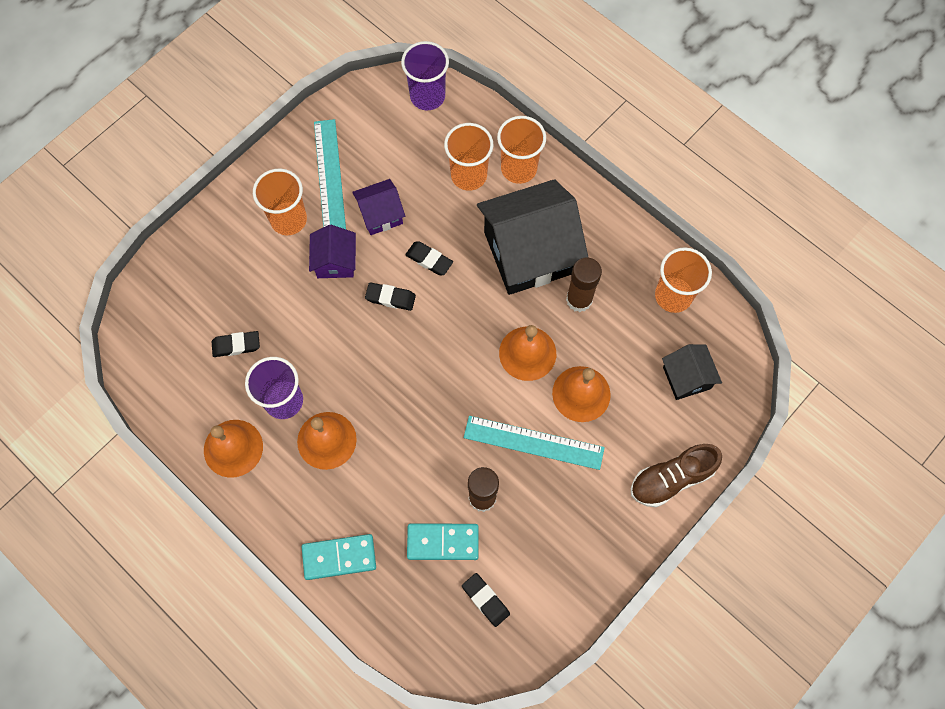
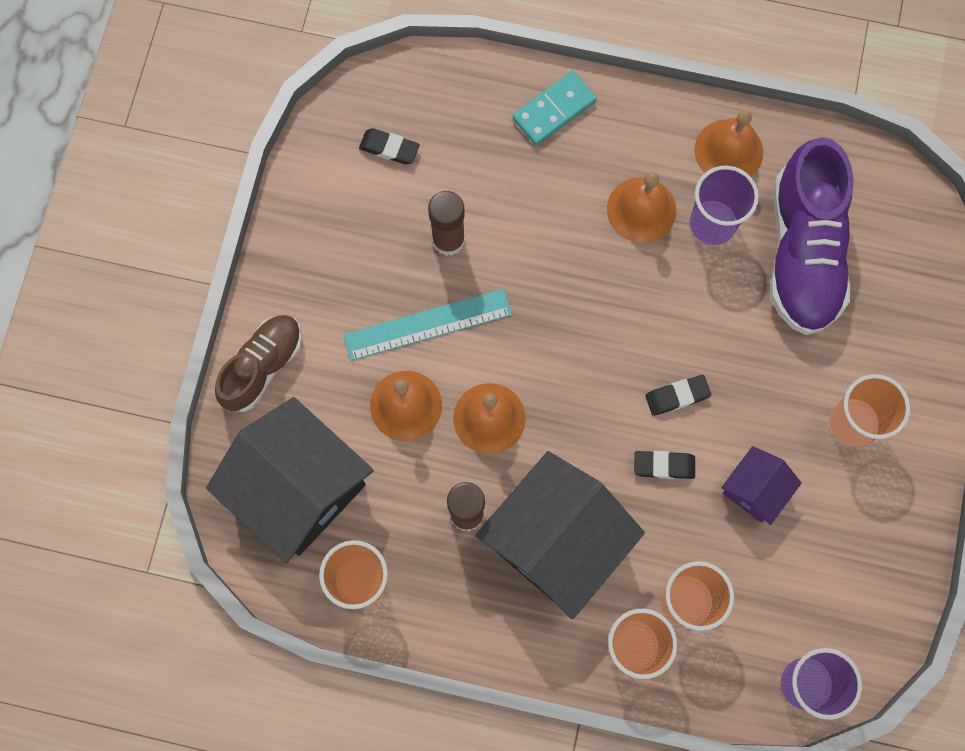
camera: 150 degrees right, 5 degrees up
(236, 345) = (803, 252): black eraser -> purple shoe
(330, 176) = (846, 505): turquoise ruler -> none
(335, 261) = (766, 403): purple house -> none
(443, 542) = (462, 178): turquoise domino -> none
(686, 378) = (299, 489): black house -> black house, size x2.03

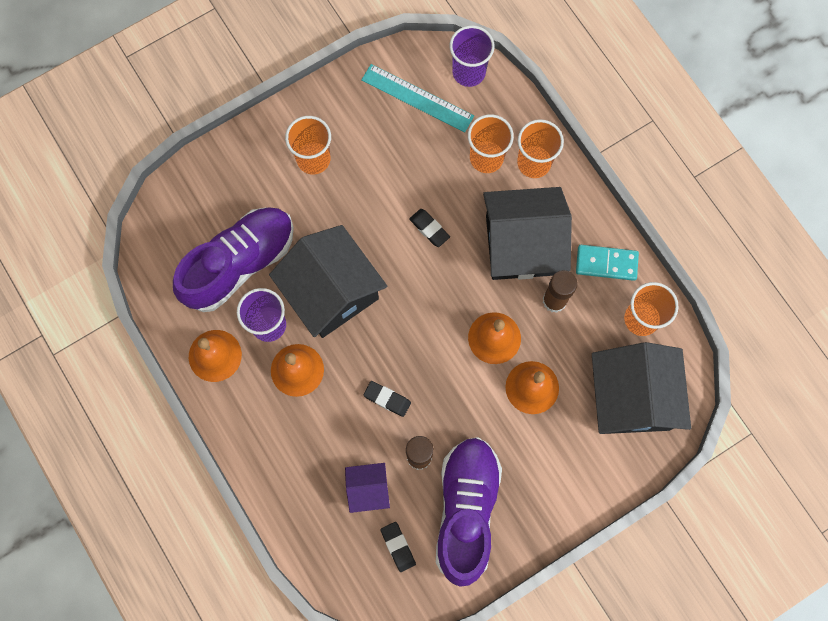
camera: 135 degrees left, 0 degrees up
(263, 366) = (590, 485): brown shoe -> none
(358, 235) = (466, 510): none -> purple shoe
(427, 324) = (477, 420): turquoise ruler -> turquoise ruler (417, 98)
(554, 110) = (282, 475): turquoise domino -> turquoise domino (606, 263)
(677, 396) = (385, 255): black eraser -> black eraser (387, 399)
(689, 310) = (331, 292): none -> black house
(754, 490) = (397, 175): purple house -> purple house (368, 489)

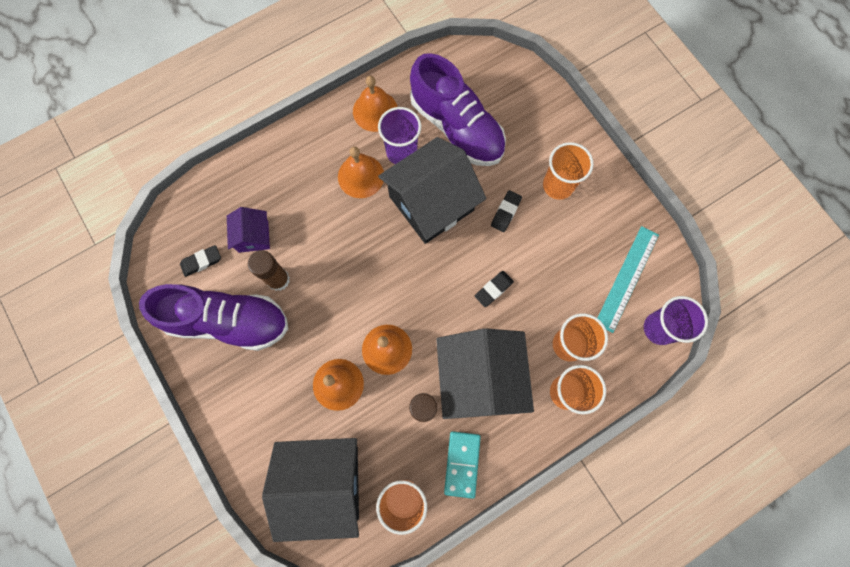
camera: 90 degrees right, 0 degrees up
(387, 399) = (332, 252): black eraser -> black eraser (505, 212)

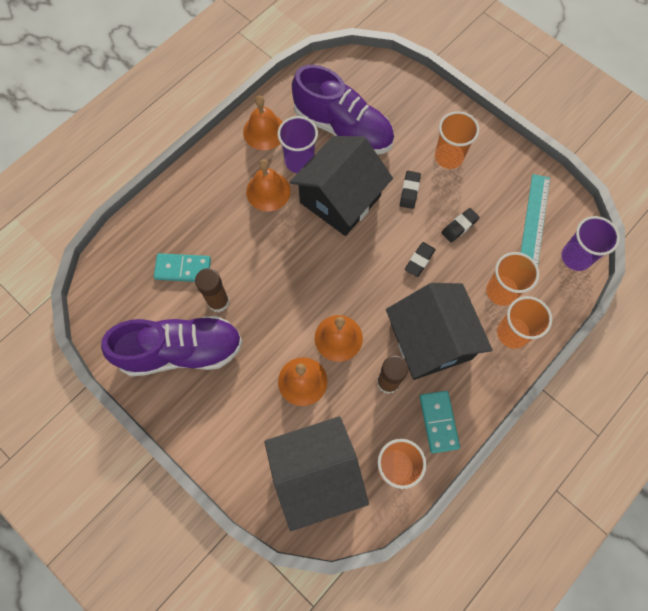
camera: 15 degrees left, 5 degrees down
(201, 261) = (140, 303): black eraser -> black eraser (459, 226)
(253, 236) = (183, 269): purple house -> turquoise domino

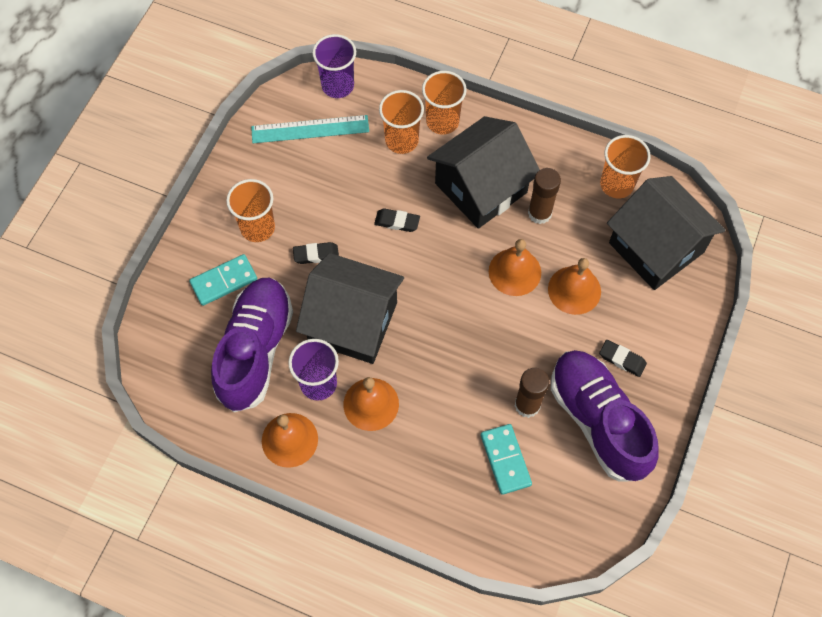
camera: 110 degrees left, 5 degrees down
(439, 422) = (557, 160): turquoise domino -> turquoise domino (224, 281)
(459, 226) = (342, 195): black eraser -> black eraser (622, 359)

